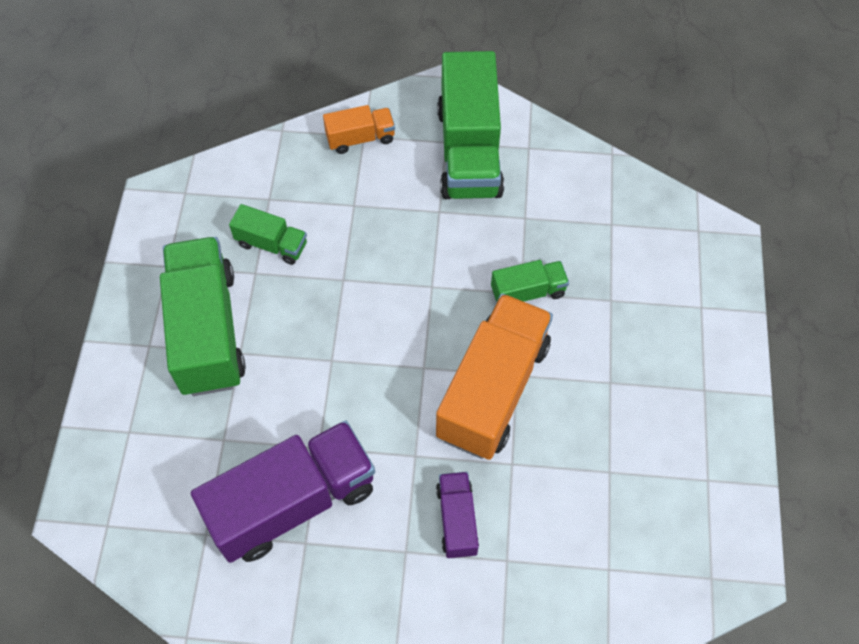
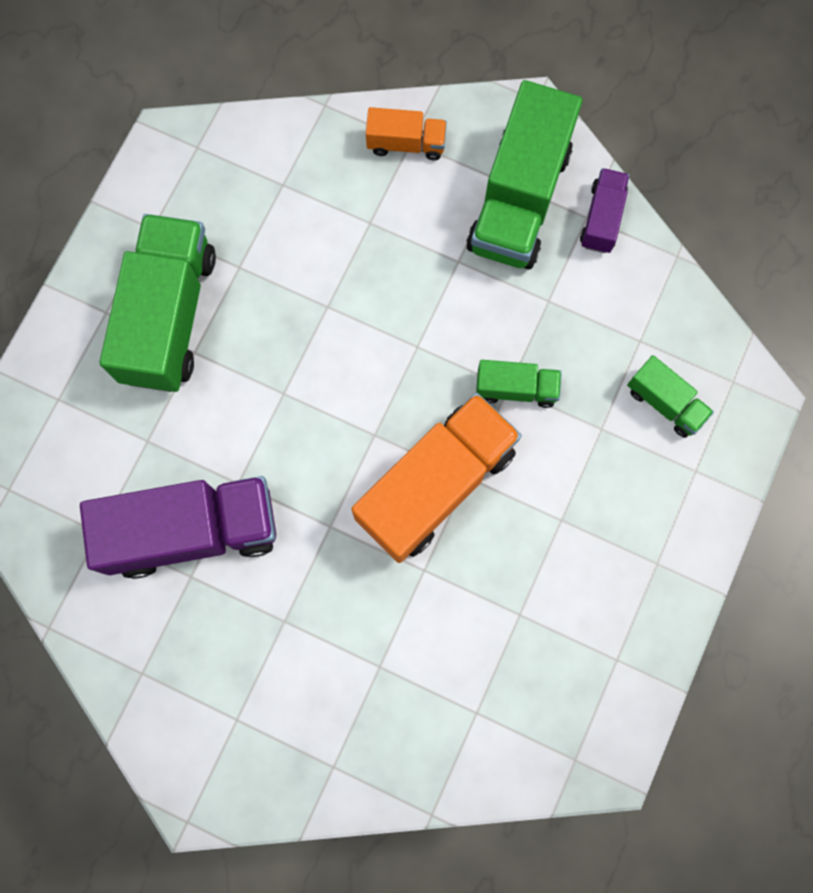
camera: 20 degrees right, 15 degrees up
(272, 244) = (267, 239): green truck -> green truck (665, 403)
(457, 520) = (346, 608): purple truck -> purple truck (602, 218)

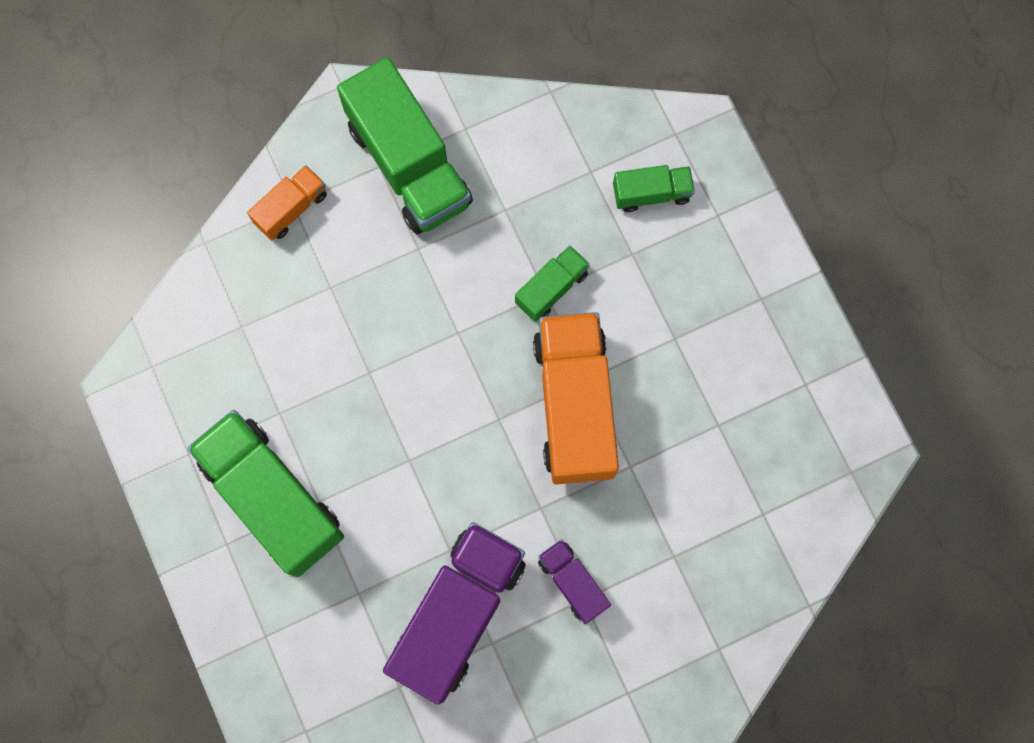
camera: 50 degrees left, 0 degrees up
(602, 218) = (476, 119): purple truck -> purple truck (572, 582)

